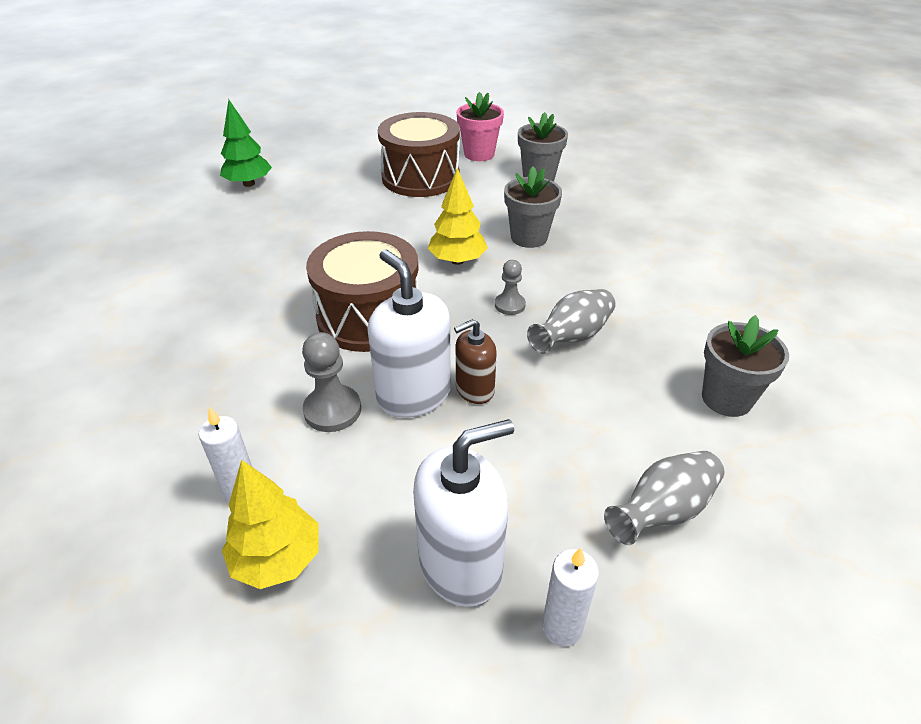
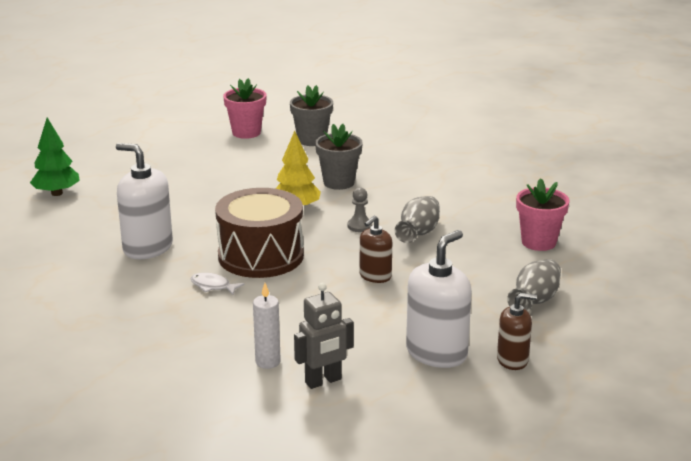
camera: 25 degrees left, 15 degrees down
(277, 559) = (323, 381): yellow tree -> grey robot
(284, 346) = (213, 286): none -> white fish
(332, 410) = (286, 310): grey pawn -> none
(413, 395) = (336, 288): white soap dispenser -> white soap dispenser (147, 248)
(421, 177) = (211, 159): brown drum -> none
(562, 627) = (512, 360): white candle -> brown soap dispenser
(726, 398) = (538, 242): grey flower pot -> pink flower pot

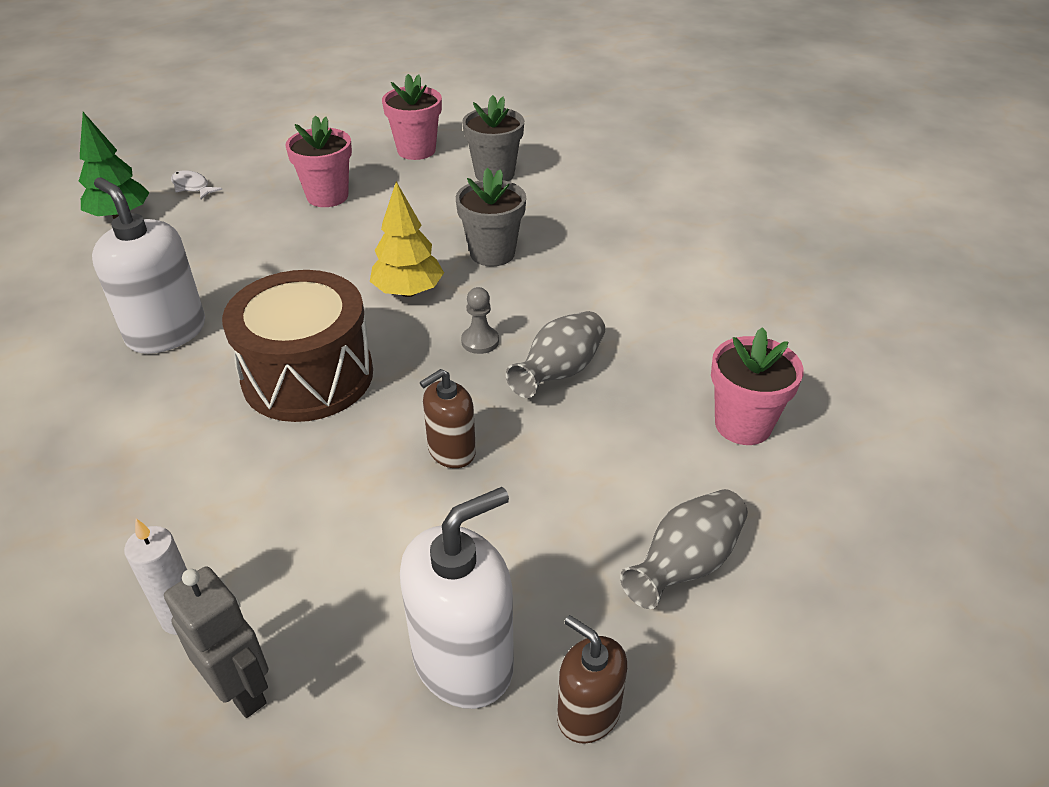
camera: 15 degrees right, 15 degrees up
(201, 165) = (327, 196): none -> pink flower pot
(213, 286) = (205, 425): white fish -> white fish (192, 187)
(323, 381) = (241, 689): grey robot -> grey robot turned 120 degrees counterclockwise
(512, 360) = (588, 713): brown soap dispenser -> brown soap dispenser turned 150 degrees counterclockwise

